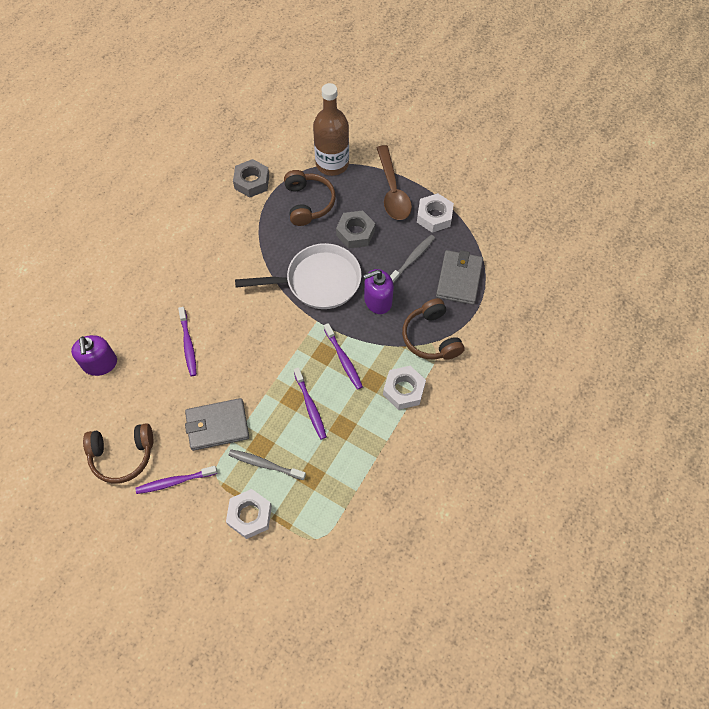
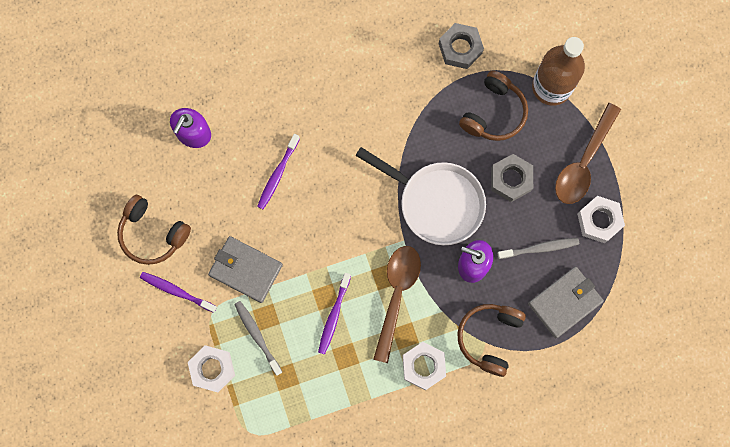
camera: 40 degrees right, 15 degrees up
(343, 359) = (396, 296): purple toothbrush -> brown spoon

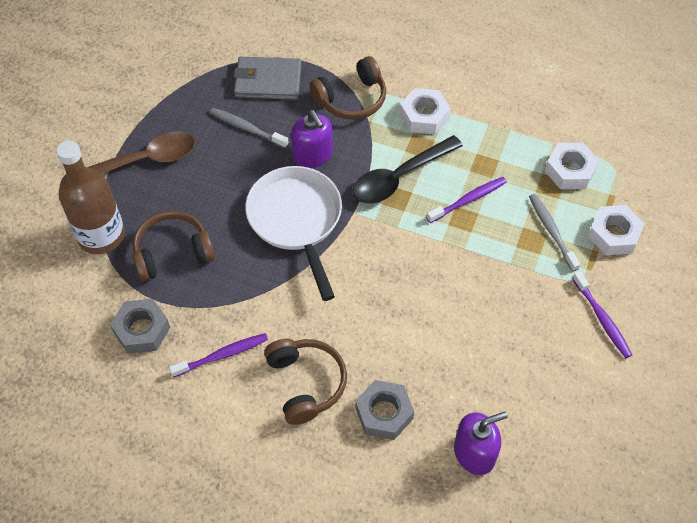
camera: 140 degrees left, 20 degrees down
(152, 234) = (590, 387): brown headphones -> brown headphones (306, 383)
(245, 270) = (520, 290): grey wallet -> none
(257, 336) = (551, 231): grey toothbrush -> grey toothbrush turned 150 degrees clockwise
(278, 174) = (420, 349): purple toothbrush -> purple toothbrush (222, 355)
(396, 296) = (400, 177): brown spoon -> black spoon
(511, 179) = (215, 192): grey nut -> grey nut (384, 413)
(599, 221) = (179, 113): white nut -> white nut (570, 170)

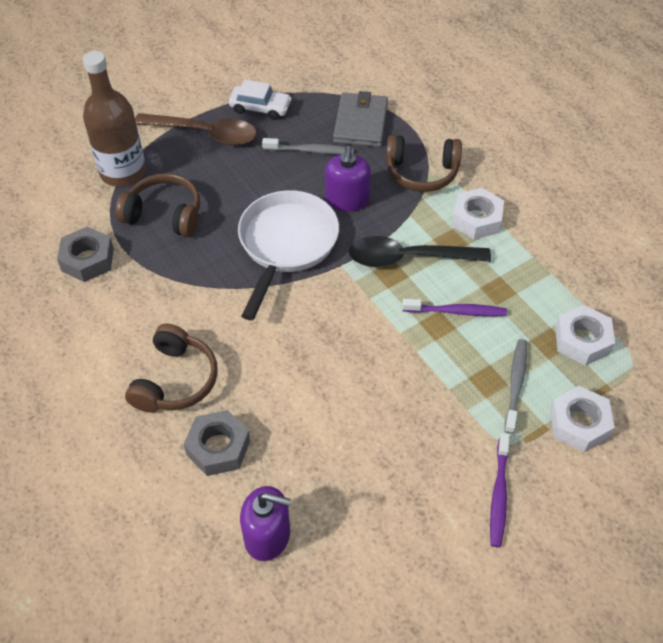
camera: 35 degrees right, 5 degrees down
(171, 112) = (260, 108): none -> white car
(222, 355) = (130, 316): purple toothbrush -> none
(247, 128) = (310, 151): grey toothbrush -> grey toothbrush turned 120 degrees clockwise
(268, 81) = (360, 123): grey wallet -> grey wallet turned 60 degrees clockwise

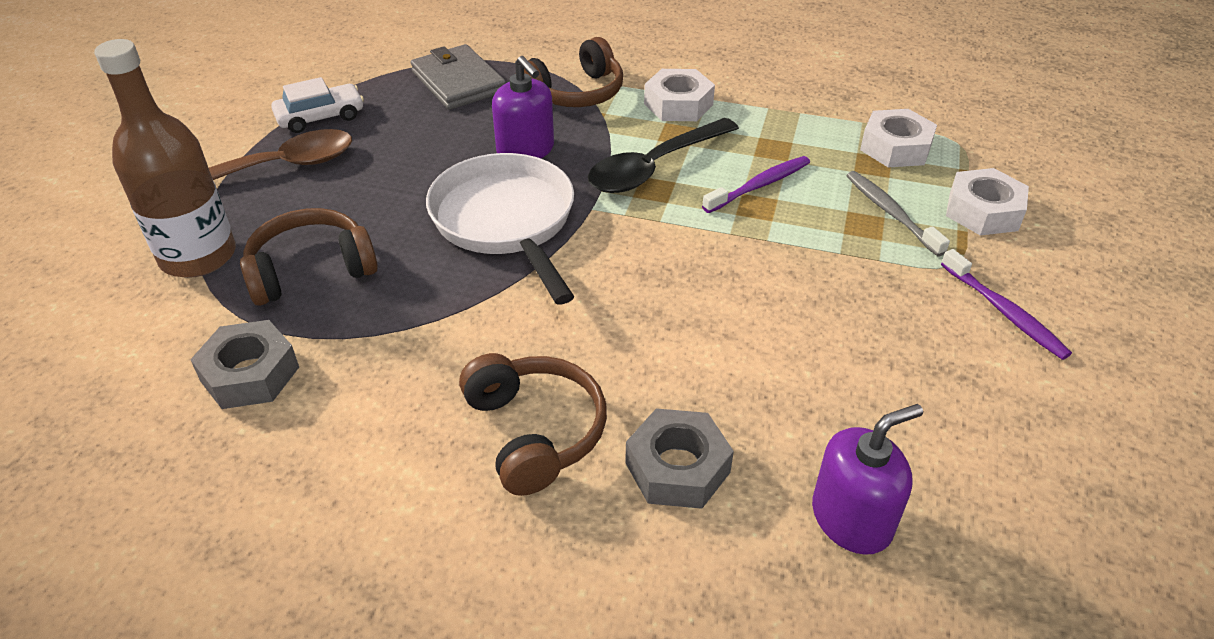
camera: 40 degrees left, 10 degrees down
(310, 151) = (429, 128): grey toothbrush -> none

